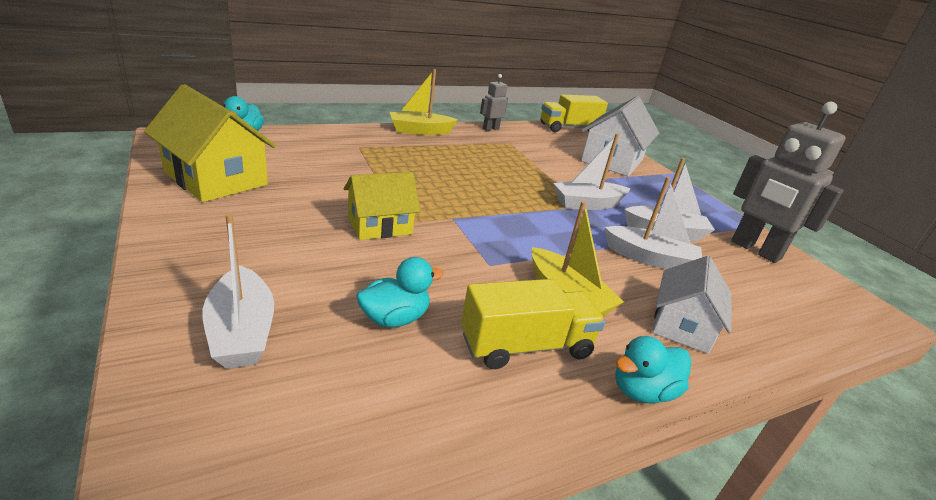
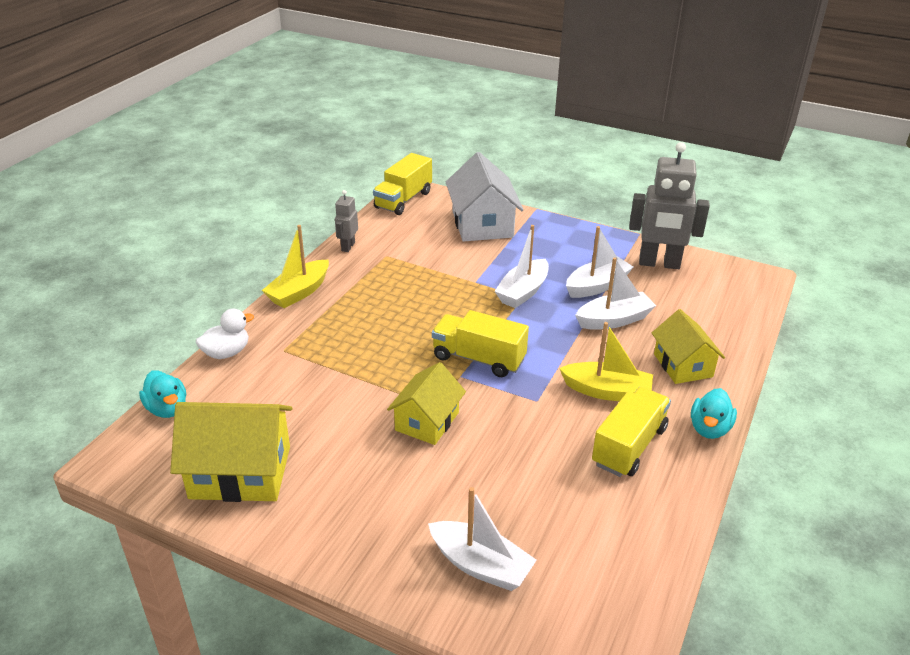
camera: 35 degrees left, 5 degrees up
(325, 132) = (227, 353): none -> white duck
(394, 318) = (543, 486): turquoise duck -> none
(484, 217) = (478, 358): none -> yellow truck
(682, 325) = (683, 365): white house -> yellow house

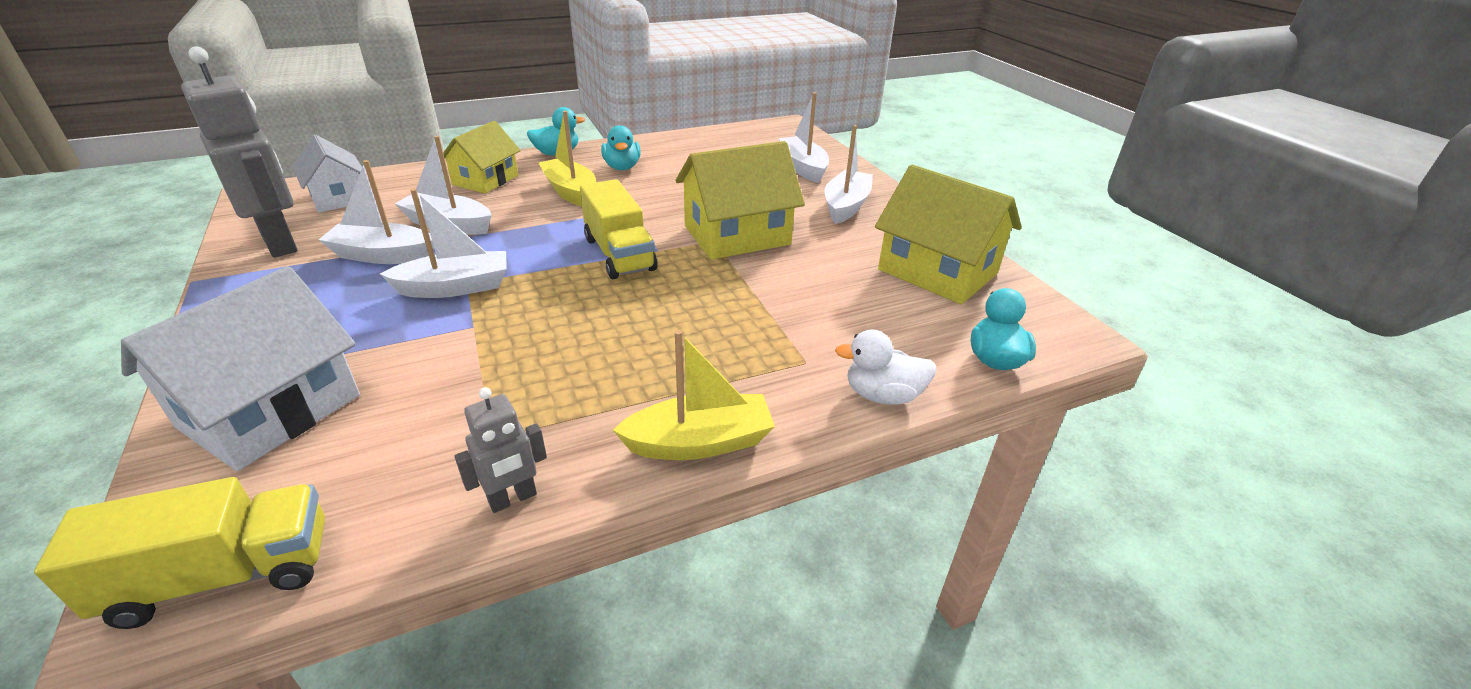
camera: 140 degrees left, 0 degrees up
(377, 518) = (846, 206): none -> white boat
(427, 421) = (737, 235): yellow house -> yellow house, size x1.54
(629, 446) = (622, 167): yellow truck -> turquoise duck
(718, 299) = (338, 197): none -> white house

